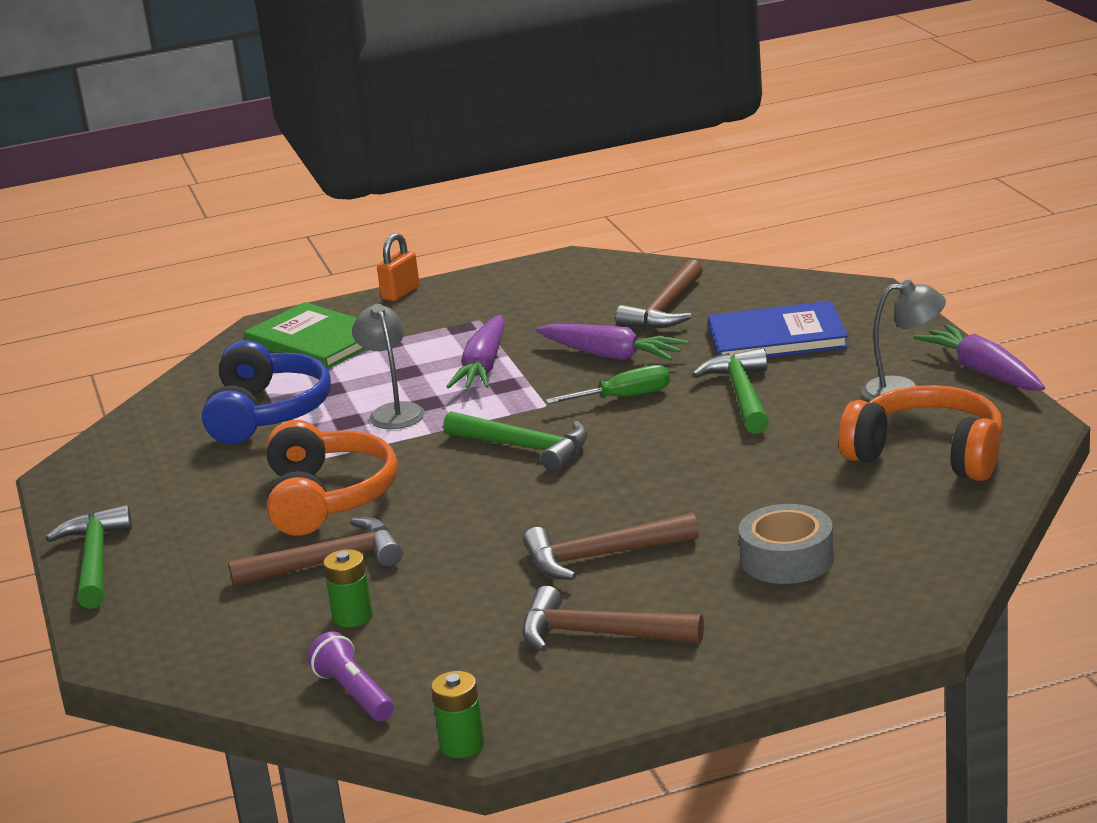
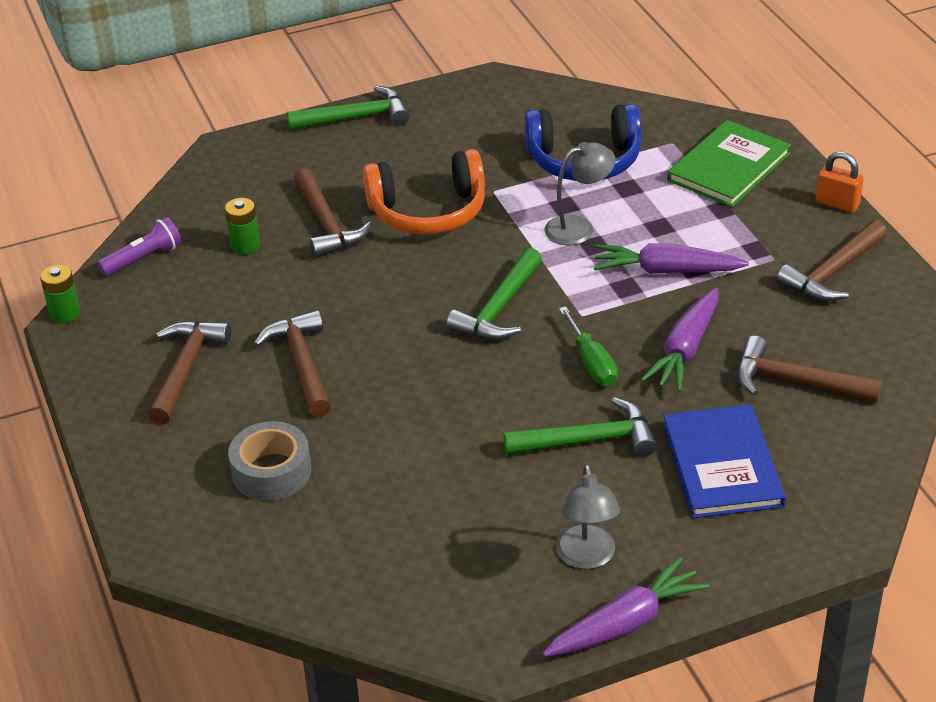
camera: 85 degrees right, 15 degrees up
(509, 295) = (833, 273): none -> brown hammer
(928, 454) = (444, 570): orange headphones -> none

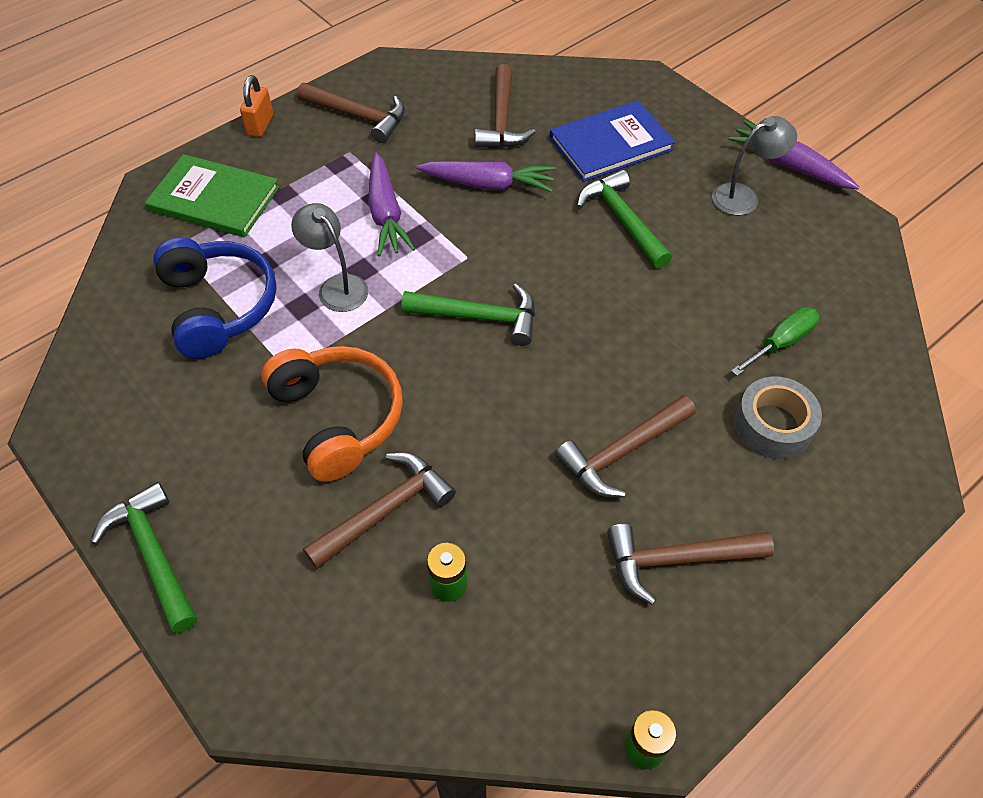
camera: 110 degrees left, 15 degrees up
(144, 258) = (508, 698): purple flashlight -> none
(591, 363) = (529, 237): green screwdriver -> green screwdriver (781, 343)

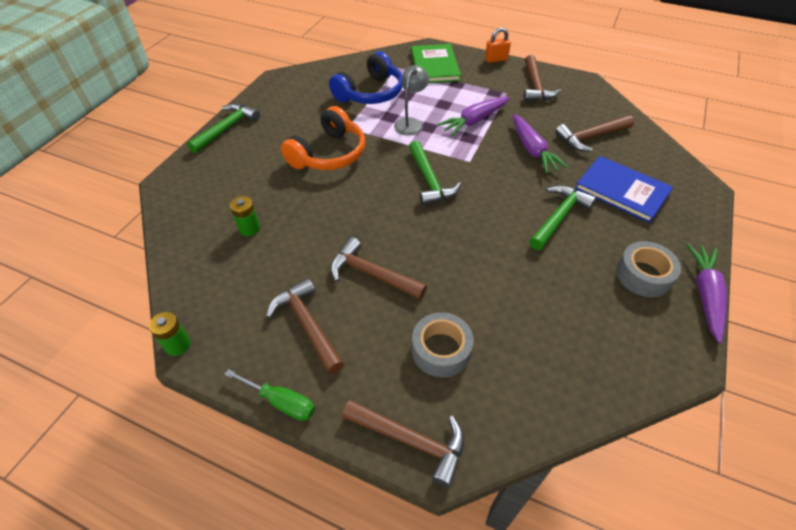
camera: 65 degrees right, 5 degrees down
(385, 510) = (283, 190): brown hammer -> brown hammer (411, 440)
(743, 196) = (643, 275): grey lamp -> grey tape
(781, 343) = (519, 336): green screwdriver -> green screwdriver (281, 402)

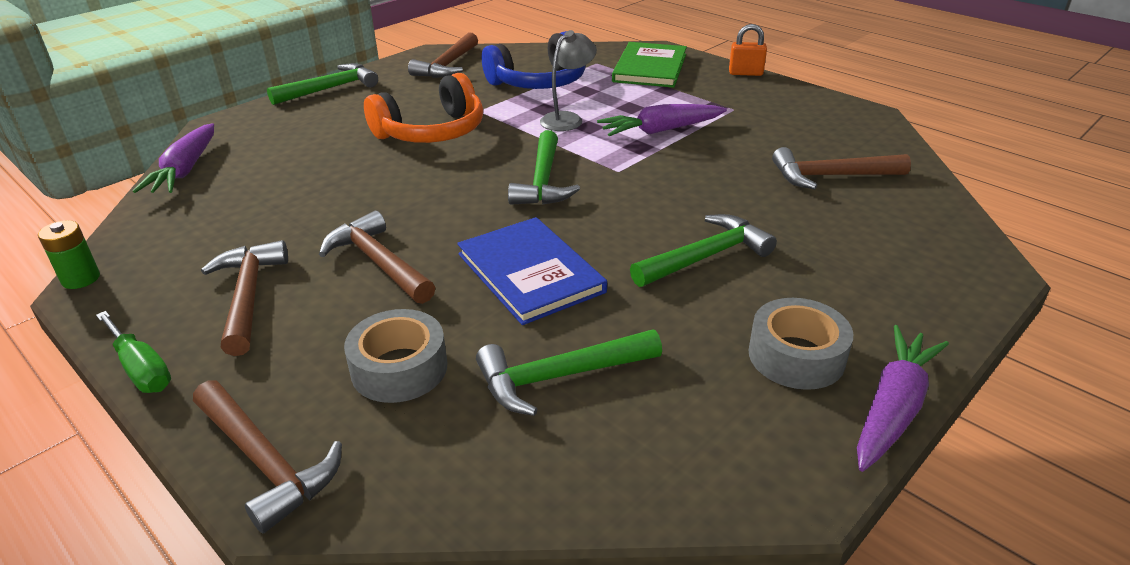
camera: 20 degrees right, 15 degrees down
(249, 228) = (269, 185): green battery -> none
(532, 150) = (724, 175): purple carrot -> purple carrot (185, 170)
(533, 327) = (559, 377): none -> green hammer
(535, 86) = (784, 108): brown hammer -> brown hammer (447, 65)
(622, 190) = (836, 246): blue book -> blue book (530, 273)

